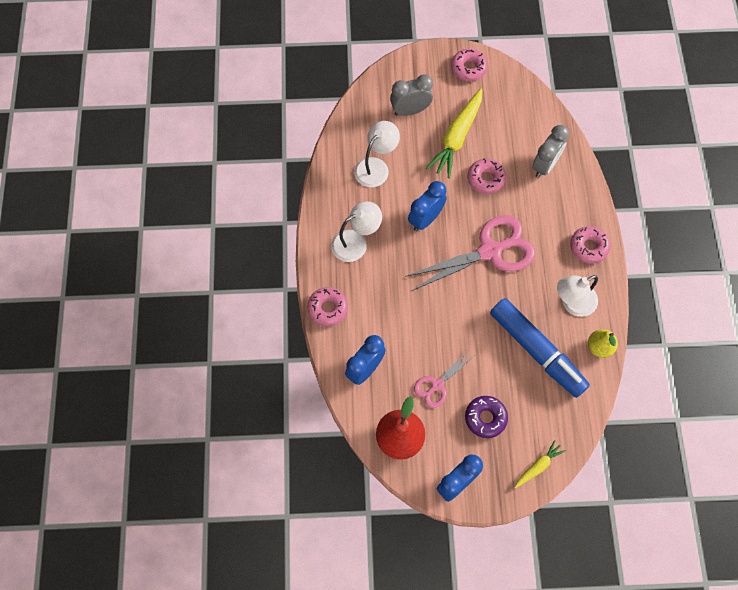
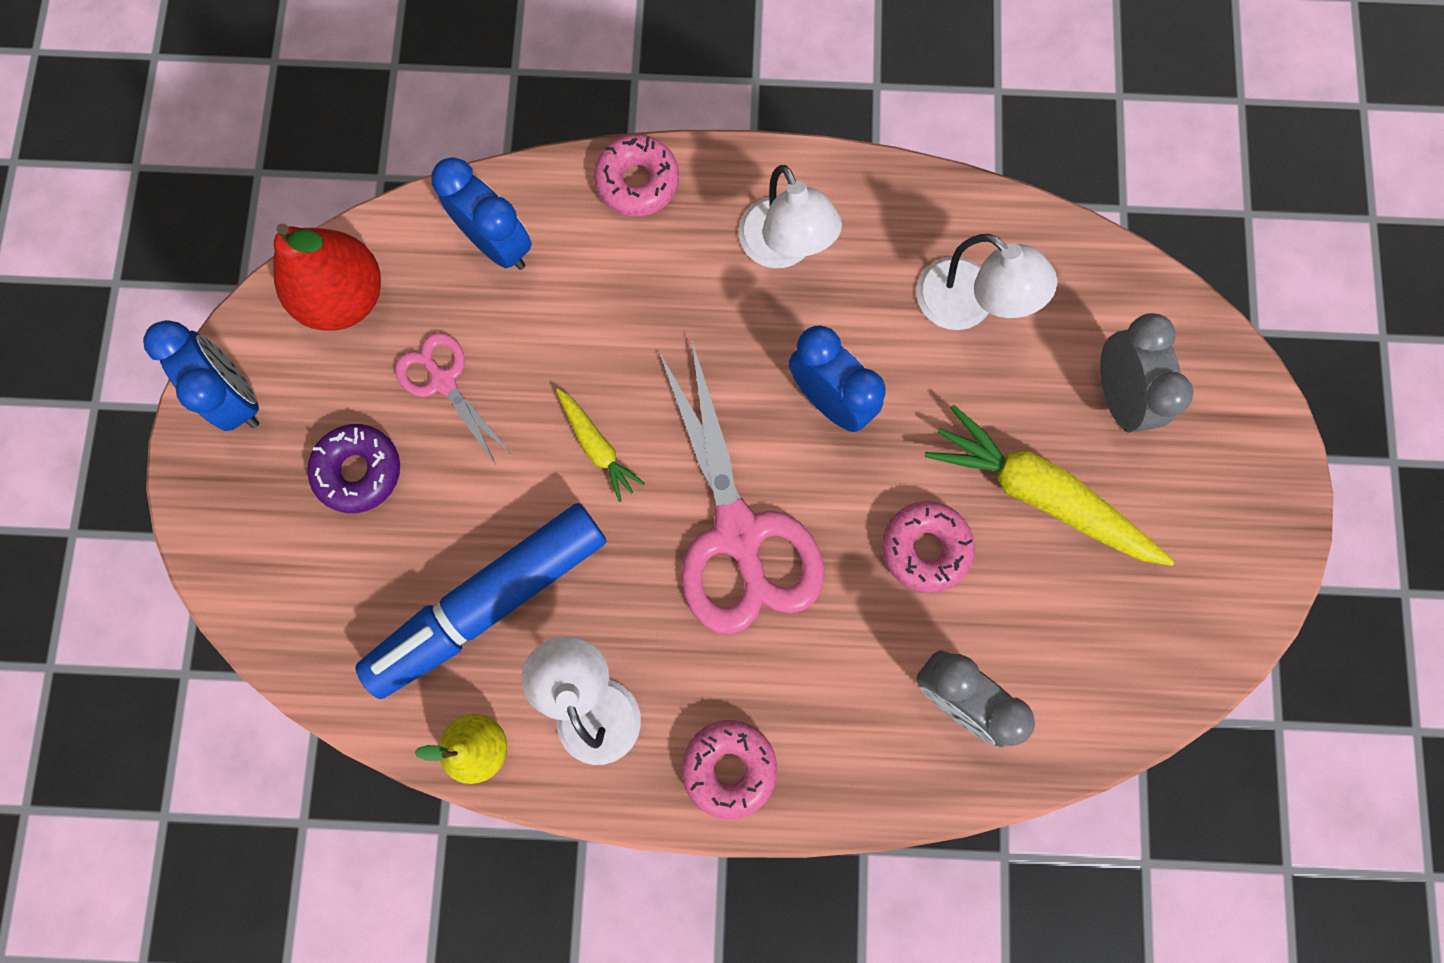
camera: 95 degrees right, 10 degrees up
(468, 68) = (1239, 547): pink donut -> none
(538, 466) = (241, 565): yellow carrot -> yellow carrot (597, 446)

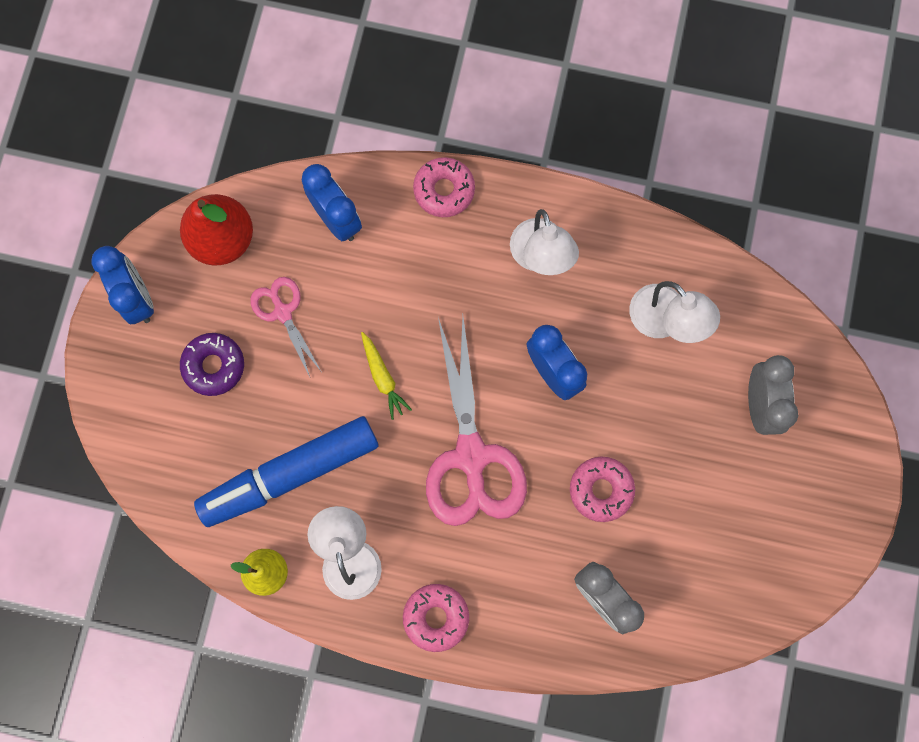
camera: 10 degrees right, 0 degrees up
(1040, 494) = (690, 466): yellow carrot -> none

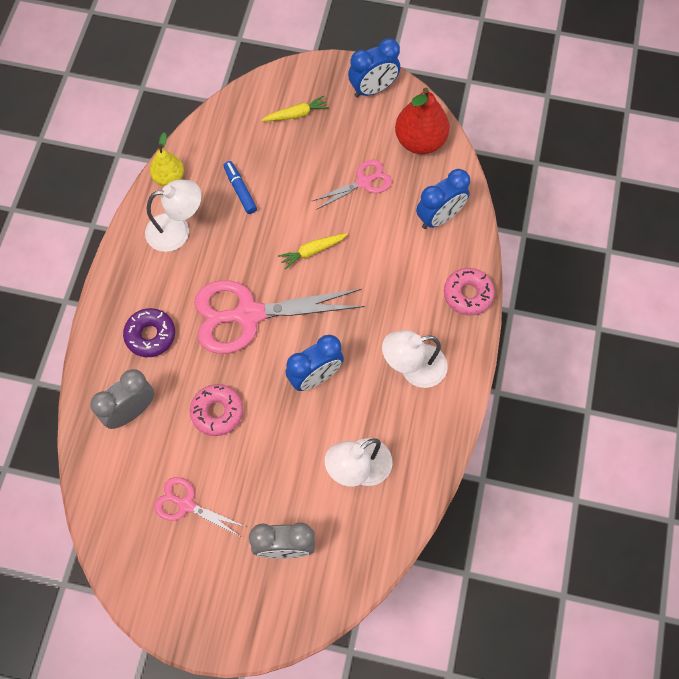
camera: 90 degrees right, 10 degrees down
(173, 401) = (296, 114): none -> yellow carrot
(214, 366) = (322, 139): purple donut -> purple donut (150, 335)
(290, 474) = (240, 190): blue marker -> blue marker, size x0.43
(436, 617) = (127, 290): pink donut -> none
(716, 521) = (186, 505): none -> pink scissors

